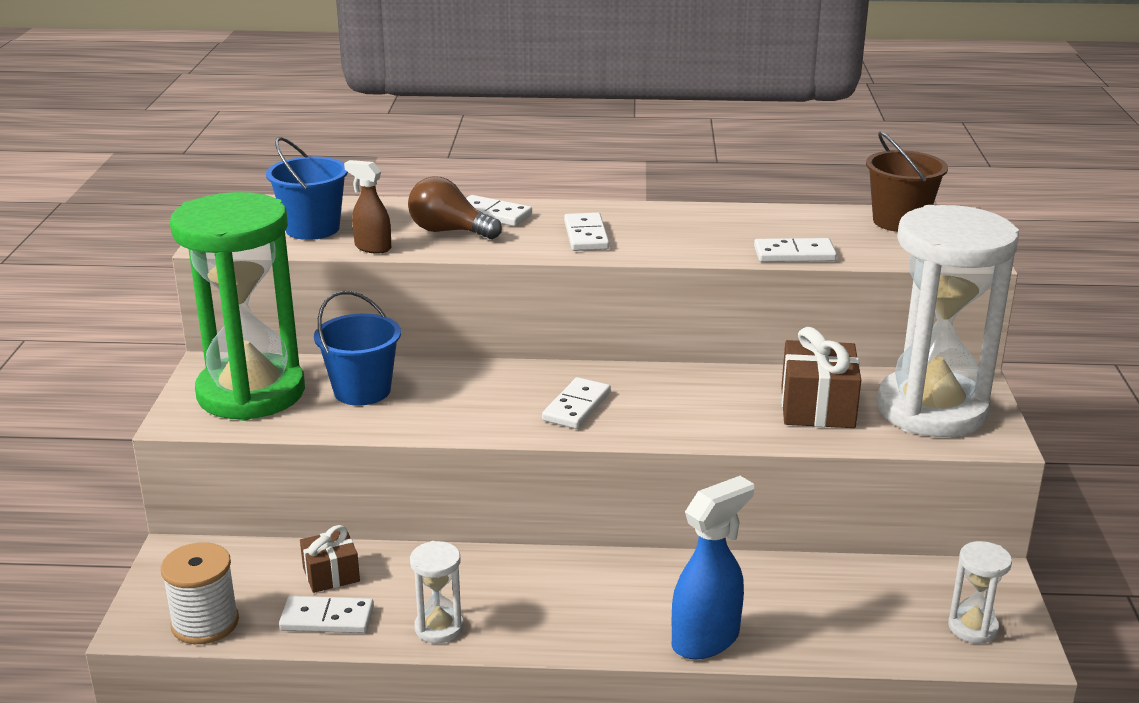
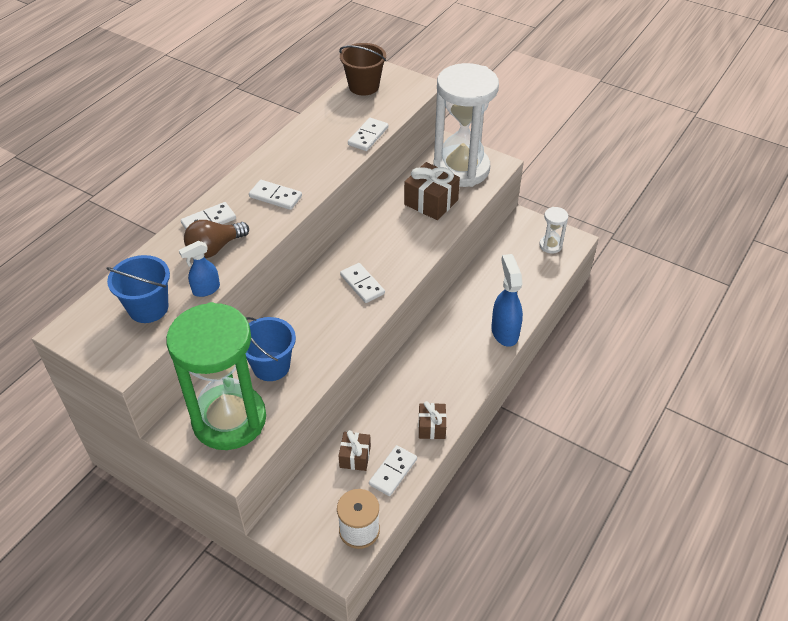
camera: 60 degrees left, 20 degrees up
(372, 247) = (206, 290): brown spray bottle -> blue spray bottle
(439, 628) = (432, 427): white hourglass -> brown gift

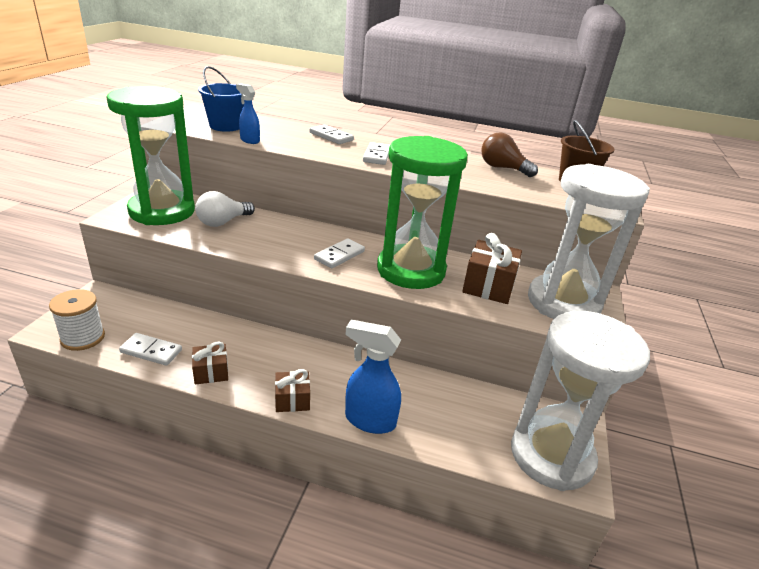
camera: 70 degrees right, 15 degrees down
(215, 248) = (299, 140): brown light bulb -> brown light bulb (502, 168)
(271, 366) = (223, 222): blue bucket -> white light bulb
(355, 457) = (171, 325): brown gift -> brown gift (292, 400)
(368, 136) = (499, 187): white domino -> none
(398, 242) = (411, 270): none -> green hourglass
(504, 332) = (369, 420): blue spray bottle -> blue spray bottle turned 135 degrees counterclockwise
(550, 245) = (551, 455): white hourglass -> white hourglass, size x2.44

